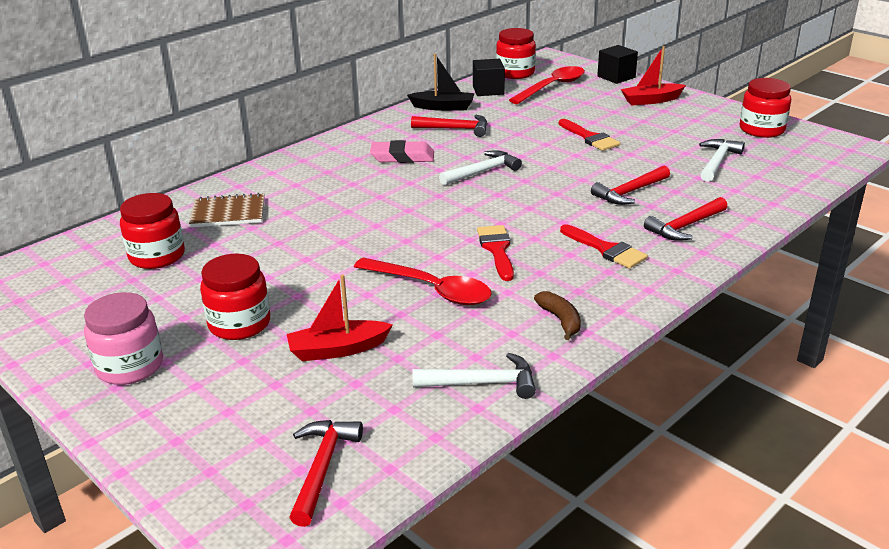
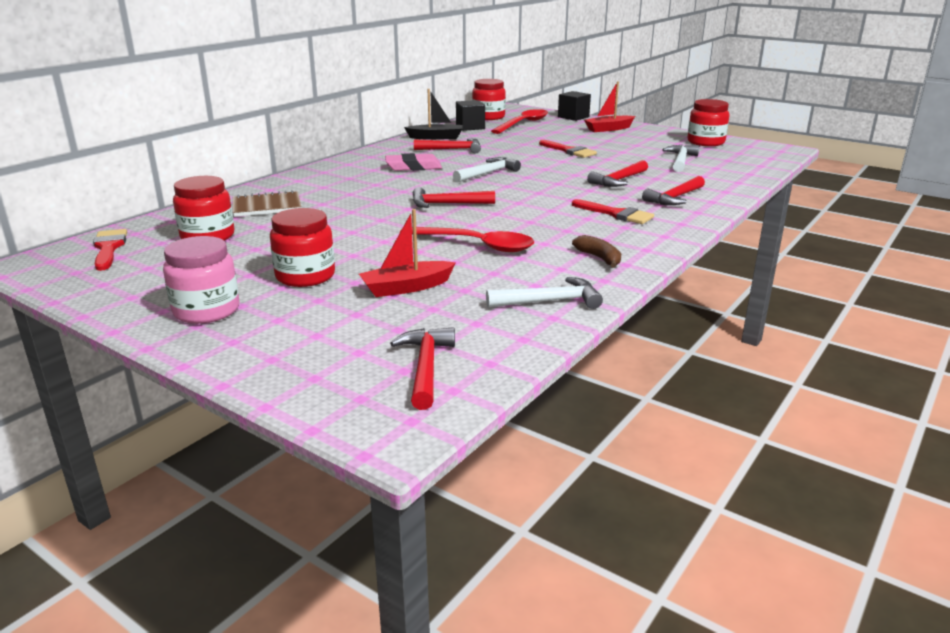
camera: 10 degrees left, 5 degrees down
(421, 221) = (447, 204): none -> red hammer
(497, 249) = (522, 218): red brush -> red brush (109, 248)

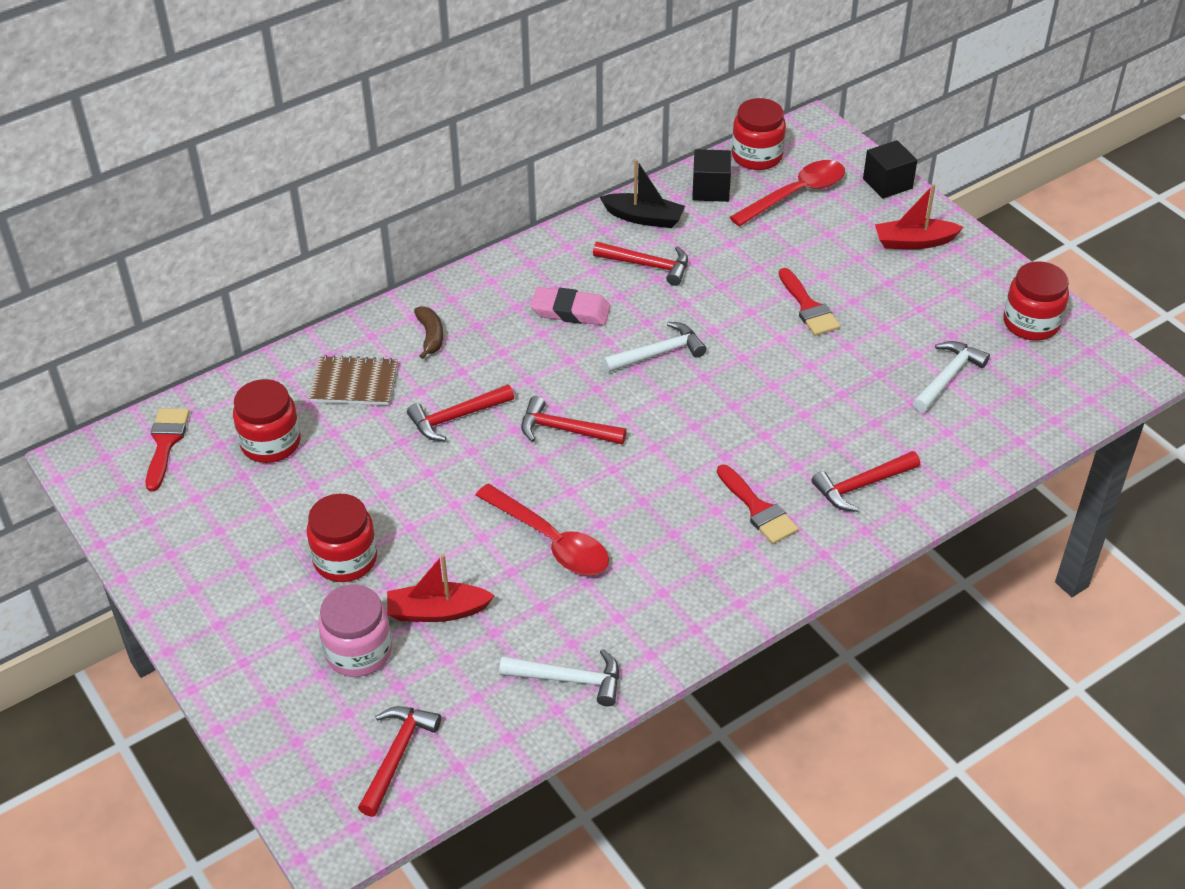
camera: 20 degrees right, 20 degrees up
(206, 310) = (233, 600): pink jar -> pink jar (358, 651)
(599, 258) = (673, 608): brown banana -> brown banana (430, 336)
(619, 180) = (820, 417): red hammer -> red hammer (456, 417)

